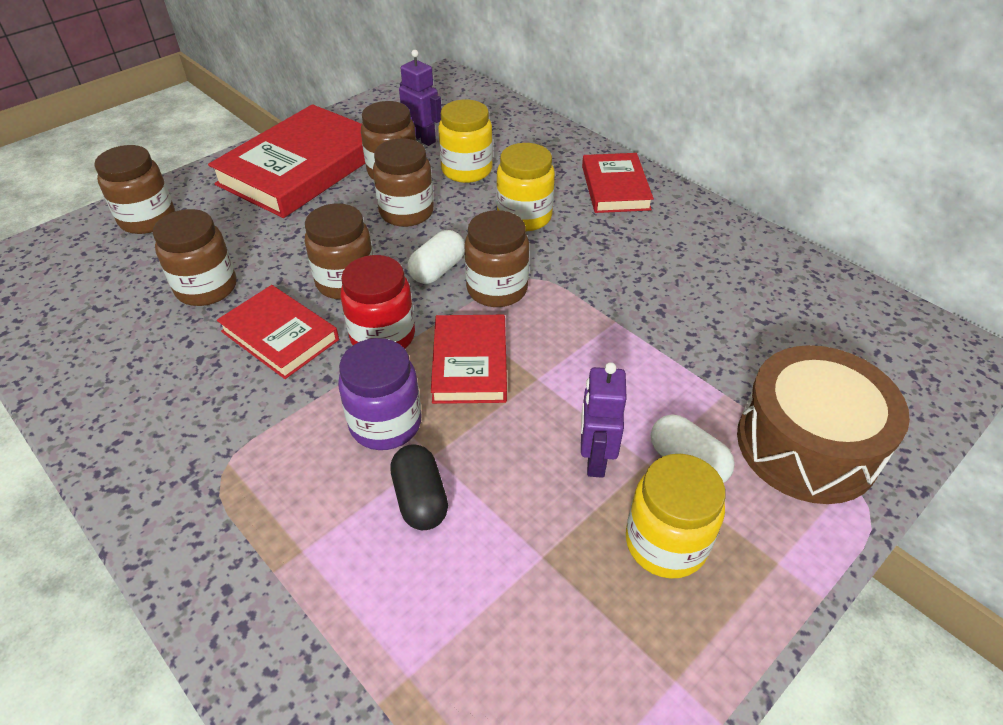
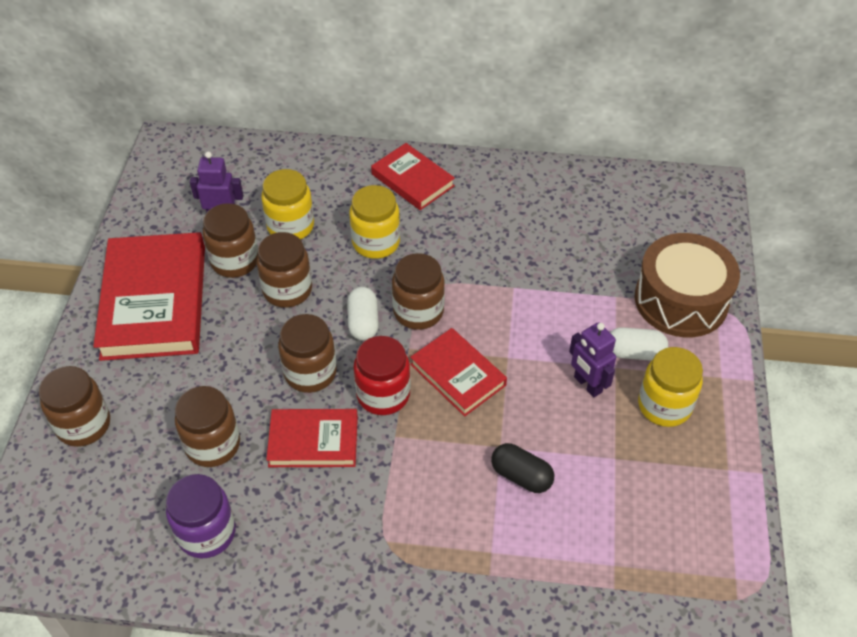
camera: 40 degrees left, 5 degrees up
(385, 424) = (452, 448): purple jar -> purple jar (206, 533)

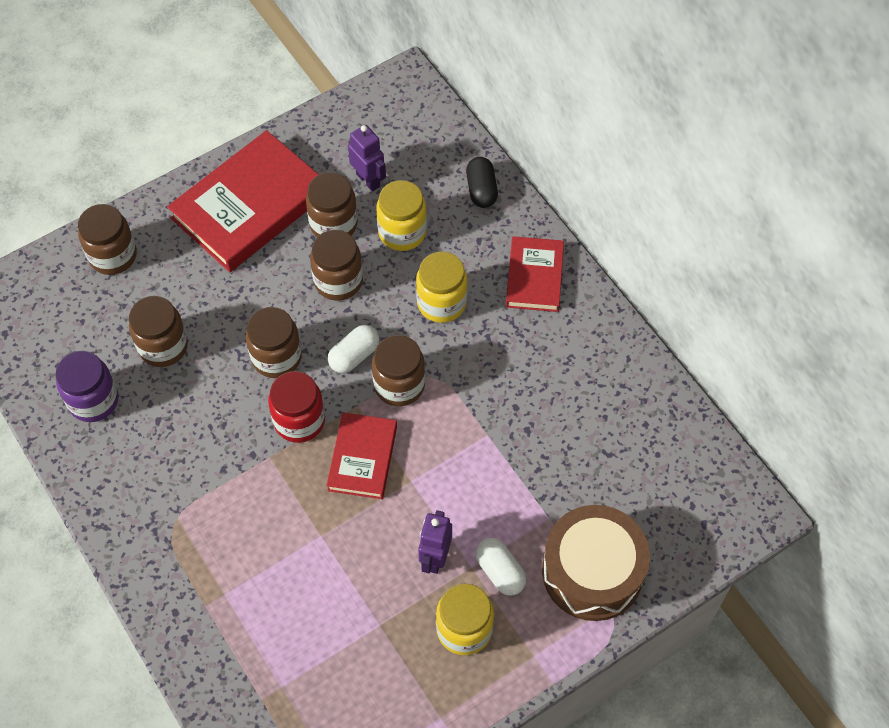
camera: 50 degrees right, 10 degrees up
(313, 441) = (220, 407): red book -> none
(521, 476) = (307, 569): black capsule -> black capsule (481, 190)

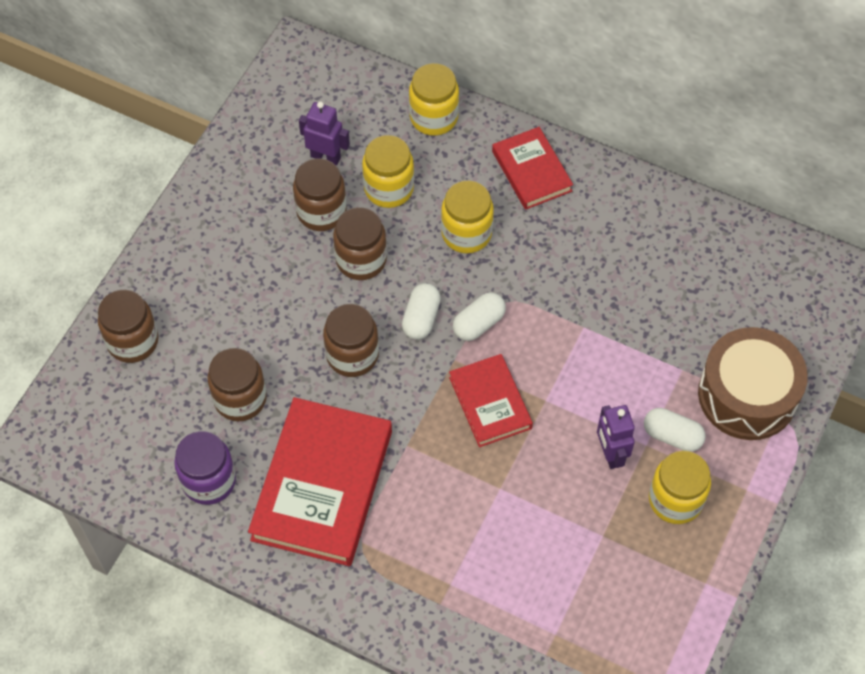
camera: 30 degrees left, 0 degrees up
(250, 206) = (232, 233): red book -> red book (322, 485)
(299, 421) = (412, 400): red jar -> none
(399, 385) = (478, 323): brown jar -> white capsule
(481, 190) = (433, 117): black capsule -> yellow jar

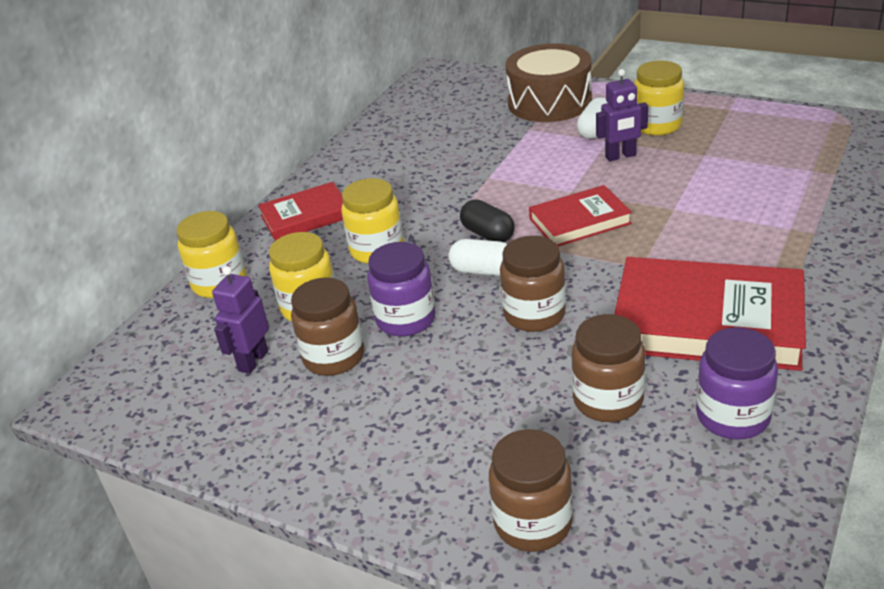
camera: 85 degrees left, 25 degrees down
(361, 260) = (406, 319): brown jar -> purple jar
(478, 323) = (488, 234): white capsule -> black capsule

